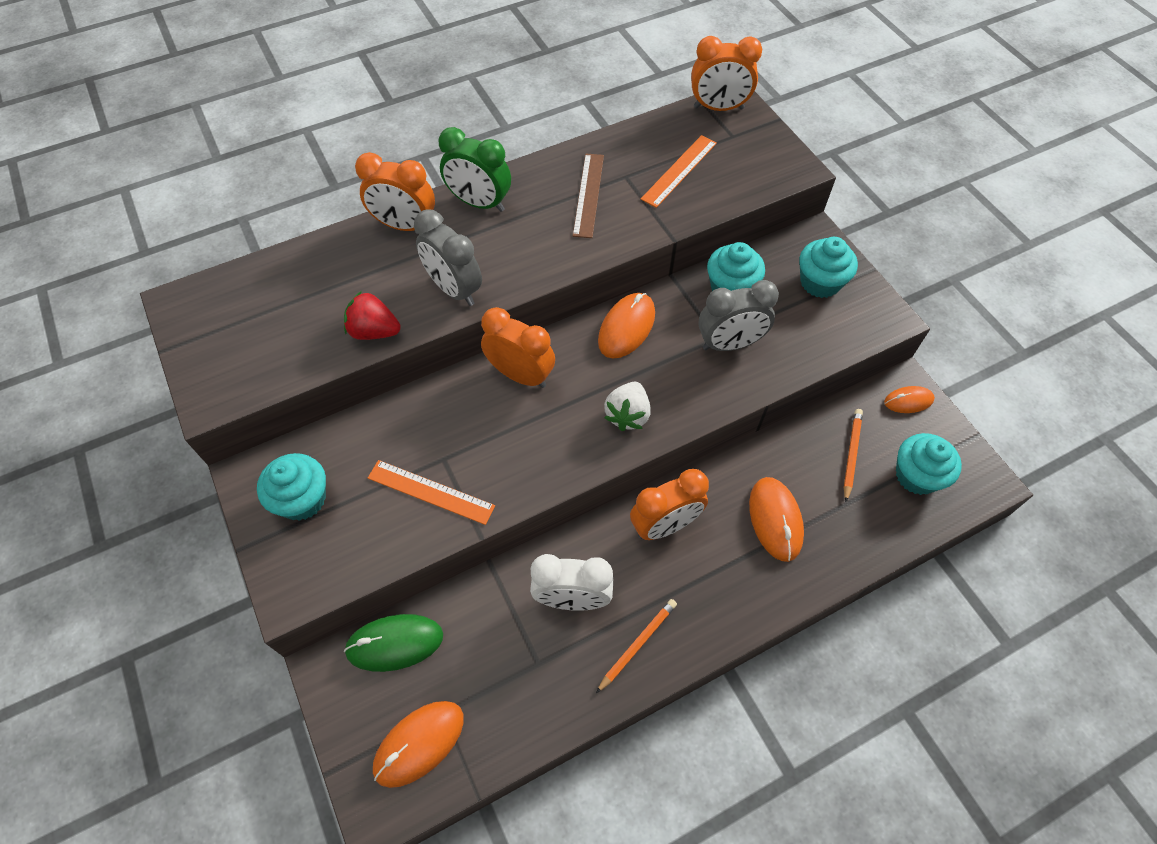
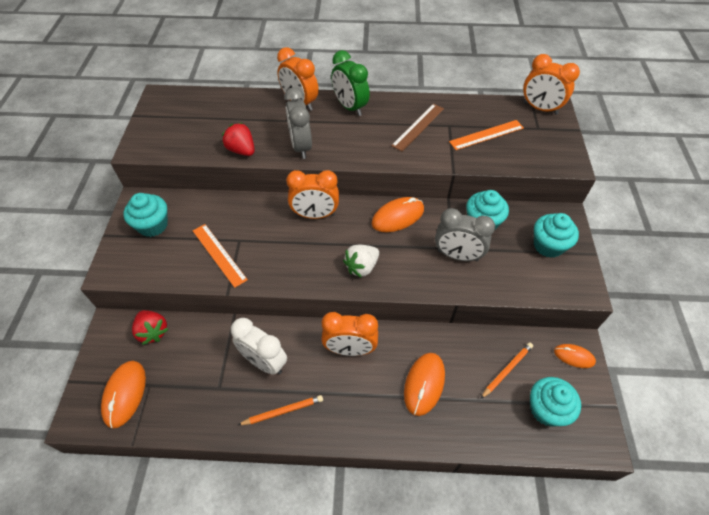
camera: 30 degrees right, 5 degrees down
(395, 643) = (153, 332): green mouse -> red strawberry
(419, 743) = (125, 394): orange mouse -> orange mouse turned 75 degrees counterclockwise
(520, 375) = (315, 215): orange clock -> orange clock turned 120 degrees clockwise

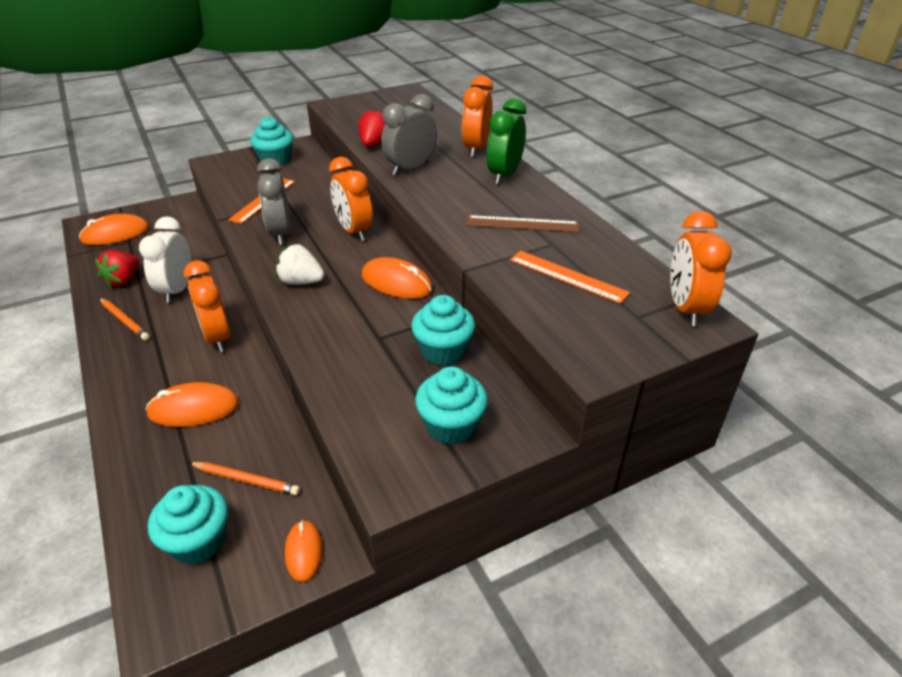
camera: 60 degrees right, 15 degrees down
(153, 332) = (184, 222): red strawberry -> red strawberry (123, 280)
(457, 255) = (368, 345): grey clock -> grey clock (280, 234)

